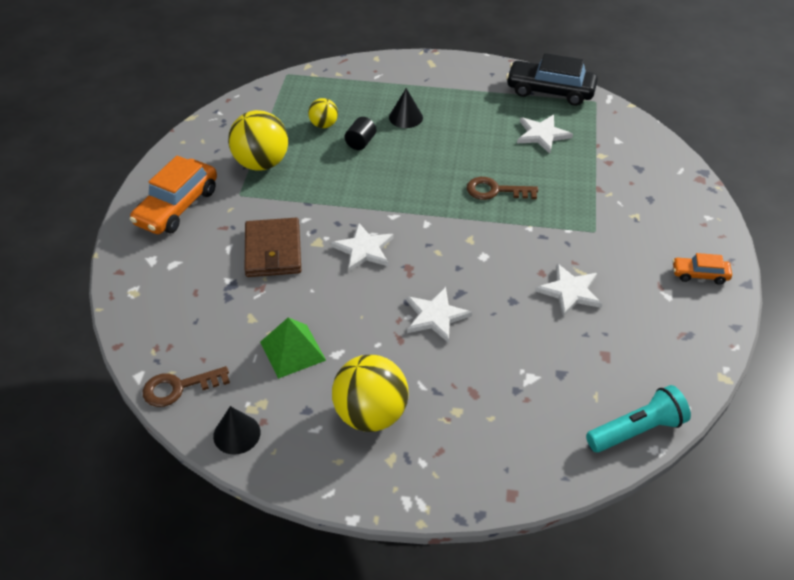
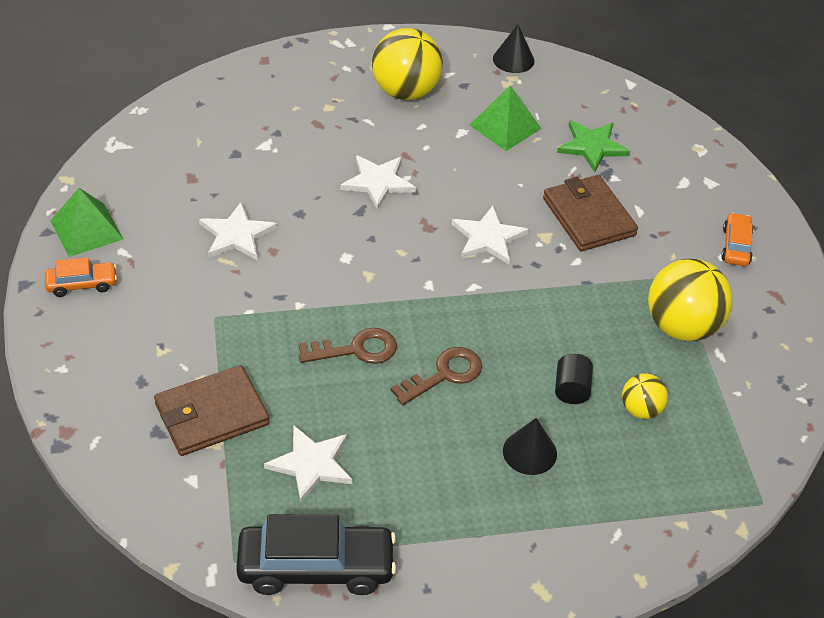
camera: 160 degrees right, 0 degrees up
(177, 206) = (736, 246): orange car -> orange car, size x0.53
(179, 387) = (588, 81): brown key -> brown key (444, 374)
(226, 313) = (592, 146): none -> green star
(602, 171) = (211, 414): none -> brown wallet
(637, 430) = (157, 121): turquoise flashlight -> none
(700, 321) = (86, 230): none -> green pyramid

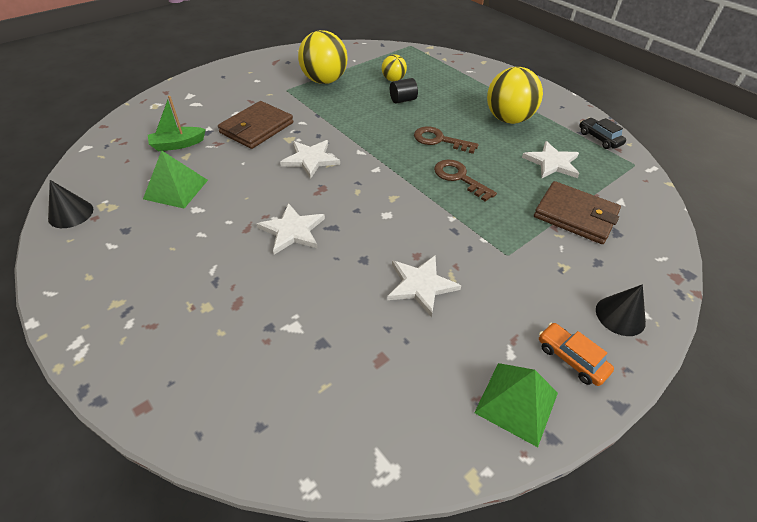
camera: 120 degrees left, 0 degrees up
(316, 568) = (599, 138): black car -> black car, size x0.53
(405, 91) = (153, 262): yellow ball -> yellow ball (508, 119)
(529, 452) = (456, 101): black cone -> black cone (620, 315)
(592, 146) = (178, 144): green star -> green boat
(736, 246) = (244, 78): orange car -> none

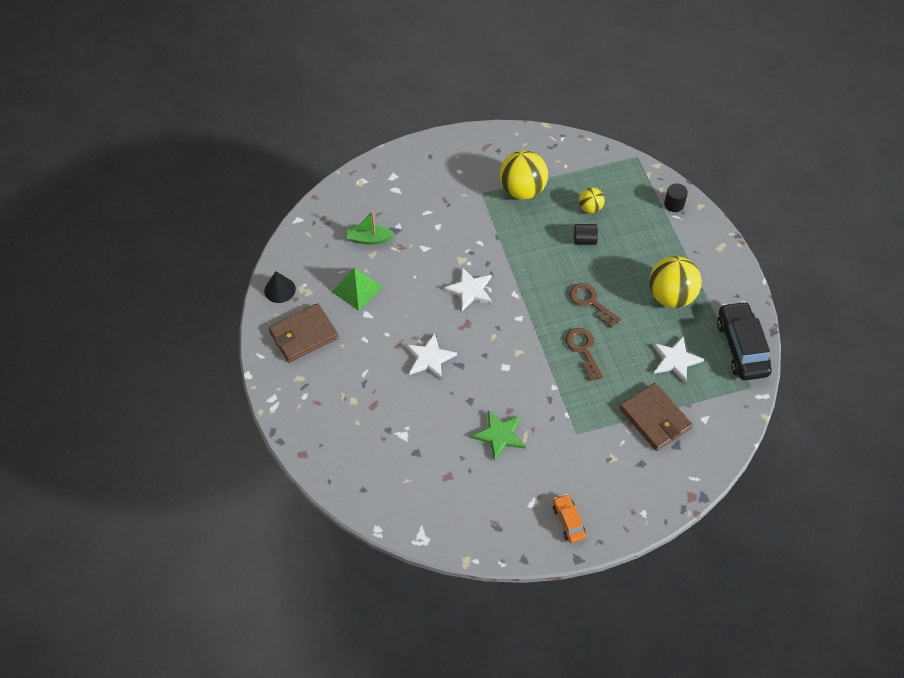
camera: 25 degrees right, 10 degrees up
(256, 128) = (438, 238): brown wallet -> brown wallet (303, 335)
(421, 285) = (499, 435): white star -> green star
(462, 64) = (674, 204): none -> black cylinder
(516, 402) = (516, 533): green pyramid -> none
(599, 138) = (741, 347): black car -> black car, size x1.89
(620, 315) = (624, 507): black cone -> none

